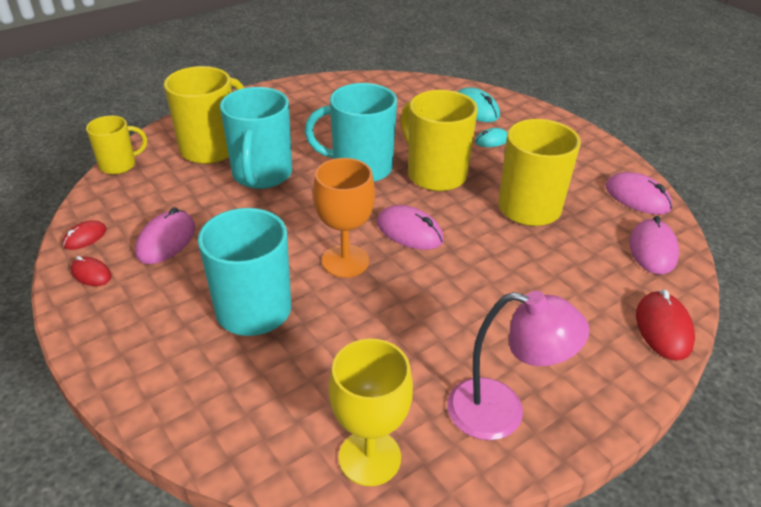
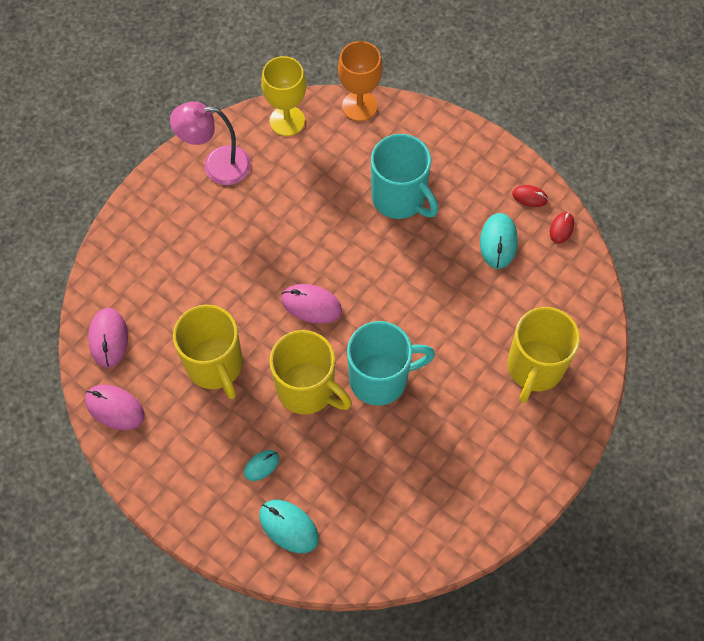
camera: 165 degrees right, 25 degrees up
(119, 165) = (601, 319): yellow mug -> none
(166, 241) = (498, 242): pink mouse -> turquoise mouse
(262, 175) = (466, 342): turquoise mug -> none
(345, 261) = (352, 259): orange goblet -> orange goblet (359, 106)
(663, 328) = (110, 257): red mouse -> none

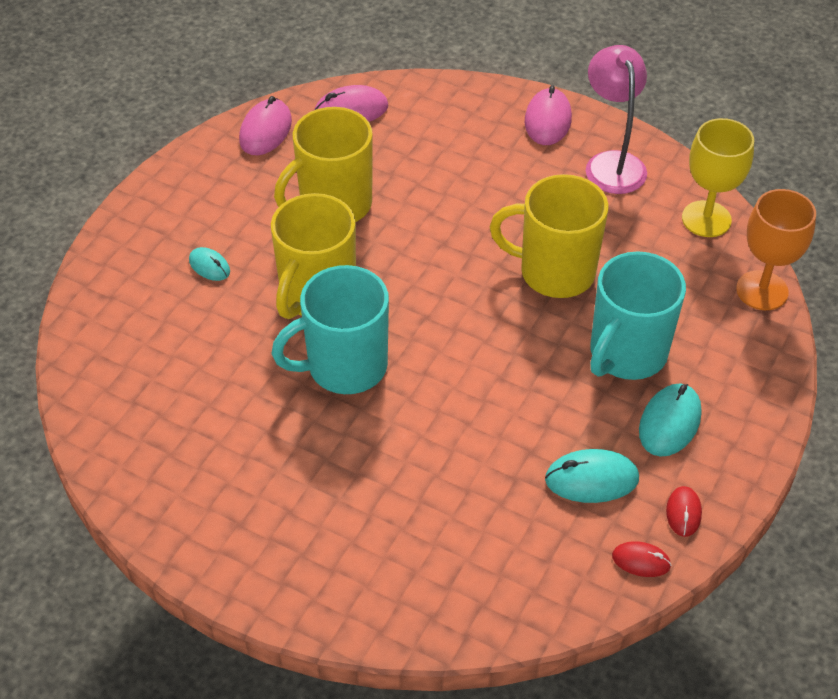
camera: 80 degrees right, 15 degrees down
(288, 526) = (134, 302): turquoise mouse -> turquoise mouse (669, 422)
(311, 305) = (436, 282): pink mouse -> pink mouse (548, 120)
(380, 379) = (344, 367): turquoise mug -> turquoise mug turned 90 degrees clockwise
(534, 368) = (393, 545): yellow mug -> yellow mug (554, 272)

